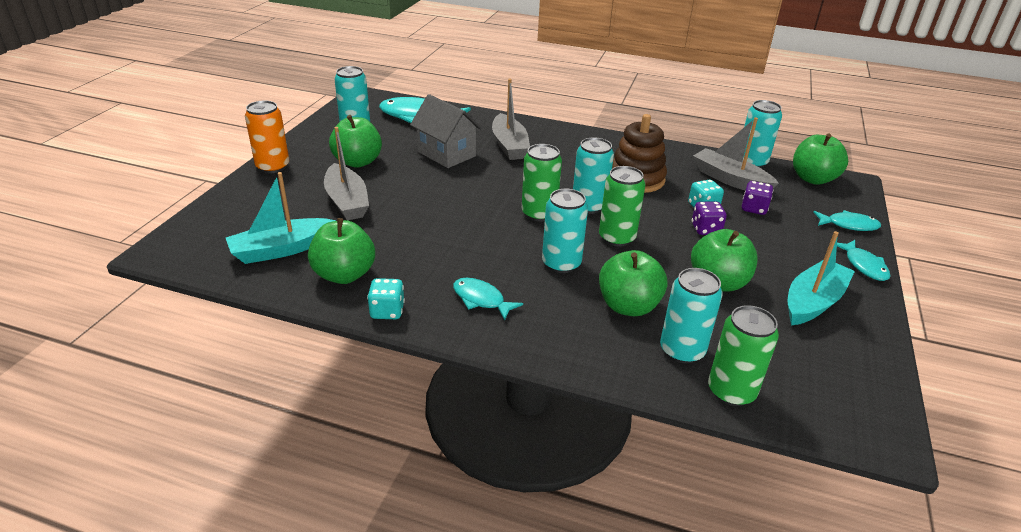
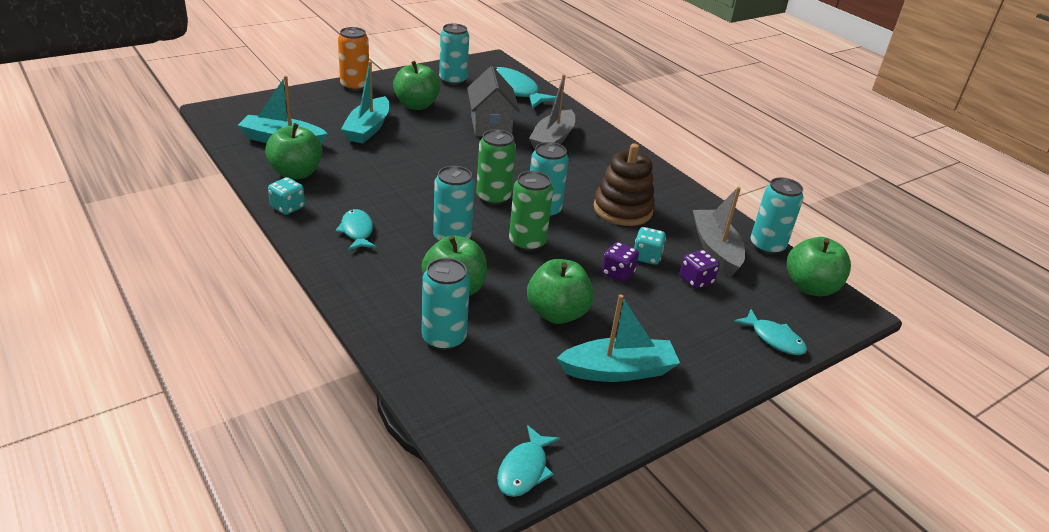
camera: 35 degrees right, 0 degrees up
(347, 201) = (368, 129): grey boat -> turquoise boat
(731, 391) = (434, 383): green can -> none
(864, 266) = (725, 374): turquoise fish -> turquoise fish (524, 469)

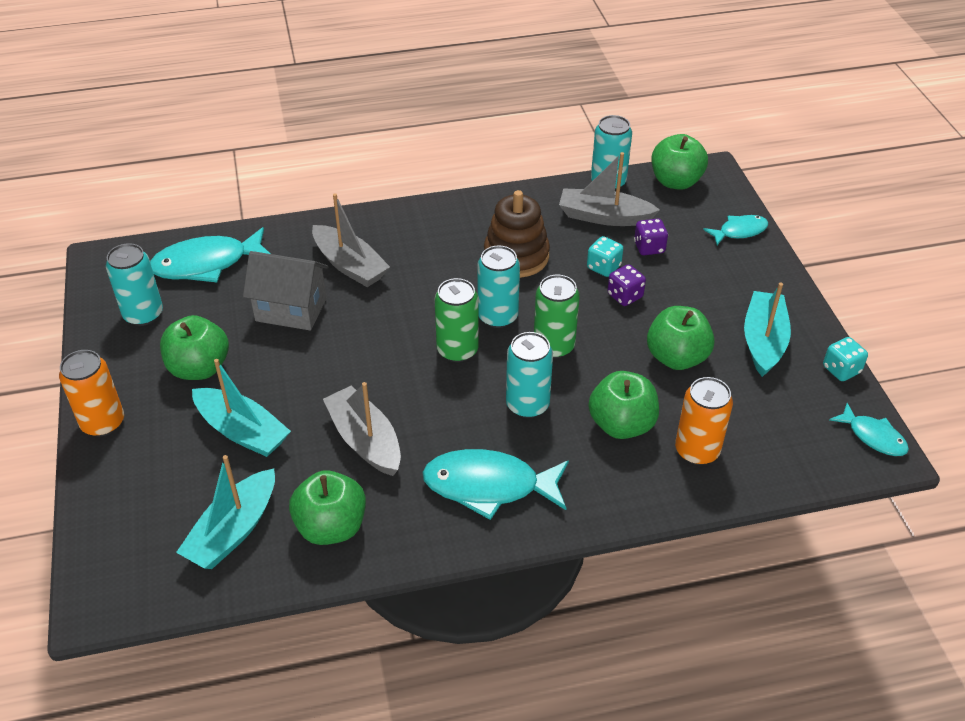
camera: 65 degrees left, 10 degrees up
(287, 207) = (413, 547): turquoise dice -> turquoise dice (841, 370)
(357, 231) = (489, 486): turquoise fish -> turquoise fish, size x1.78
(380, 173) = (365, 440): none -> grey boat
(444, 338) = (697, 450): turquoise can -> orange can

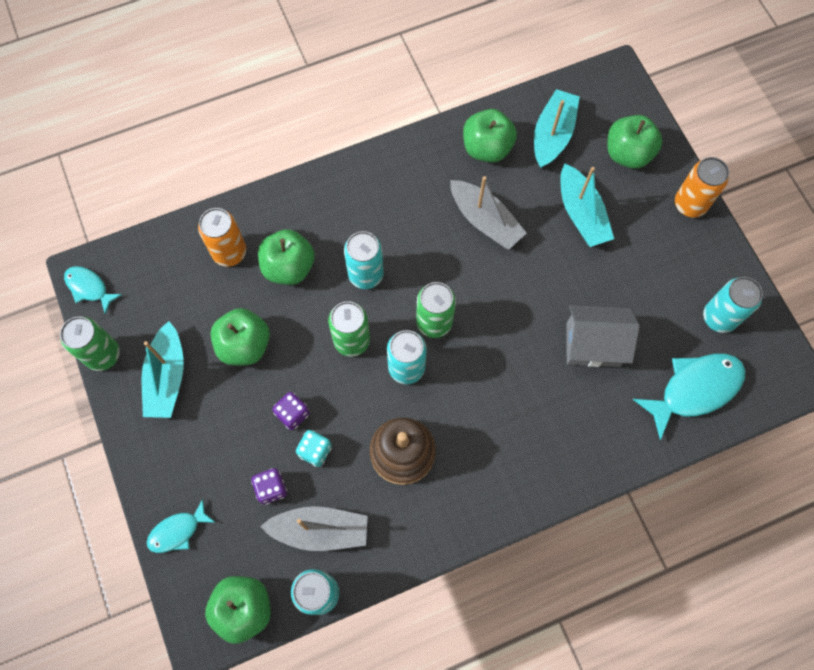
camera: 170 degrees right, 25 degrees up
(199, 368) = (642, 267): green apple -> green apple (627, 153)
(242, 431) = (581, 213): turquoise boat -> turquoise boat turned 135 degrees counterclockwise
(349, 265) = (559, 411): grey boat -> none
(489, 486) = (383, 197): turquoise fish -> none
(841, 370) = (103, 355): turquoise dice -> green can

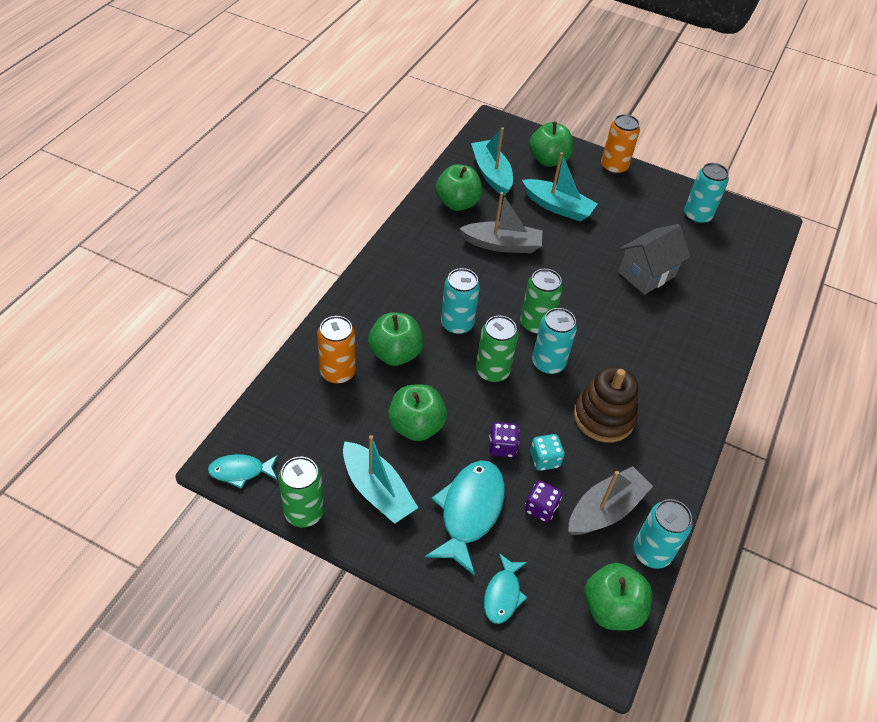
camera: 45 degrees left, 20 degrees down
(694, 389) = (729, 261): turquoise fish -> turquoise fish (469, 511)

